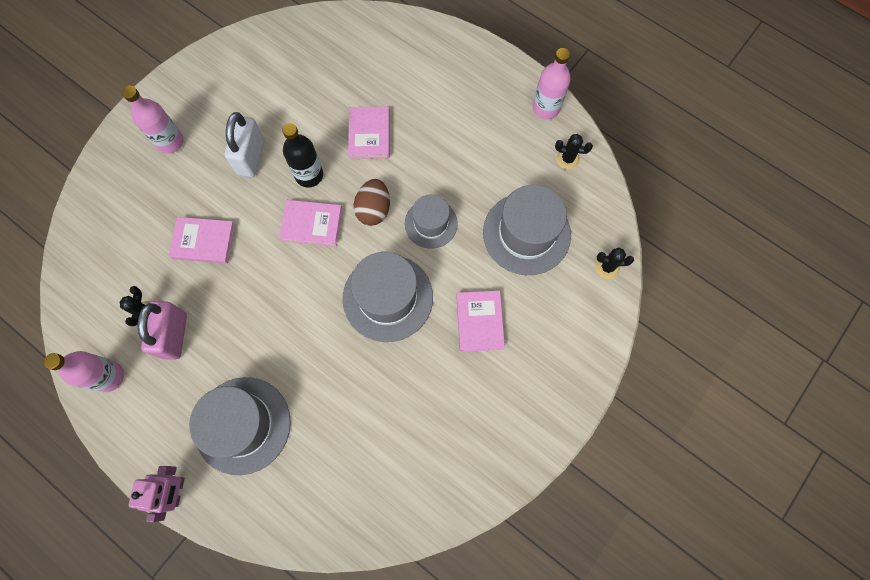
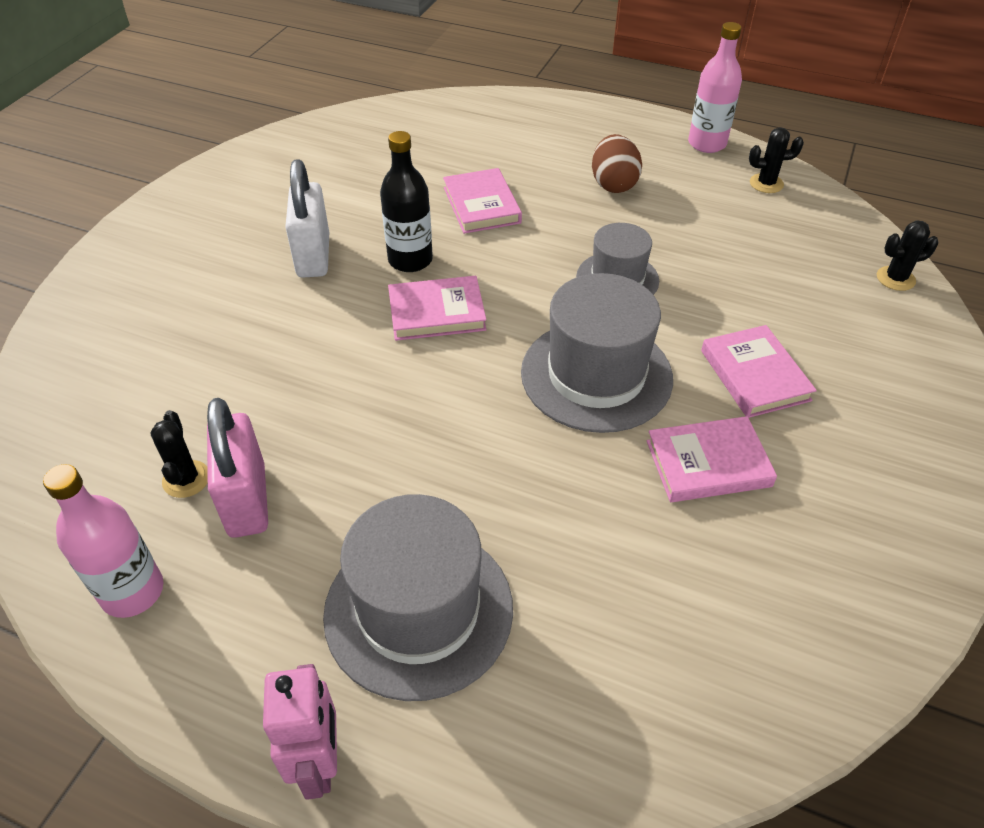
camera: 15 degrees left, 25 degrees down
(170, 142) = (179, 261): pink bottle -> none
(204, 242) = (266, 365): pink book -> pink book (708, 463)
(374, 209) = (525, 279): brown egg -> brown egg (613, 184)
(526, 233) = (760, 264): grey hat -> none

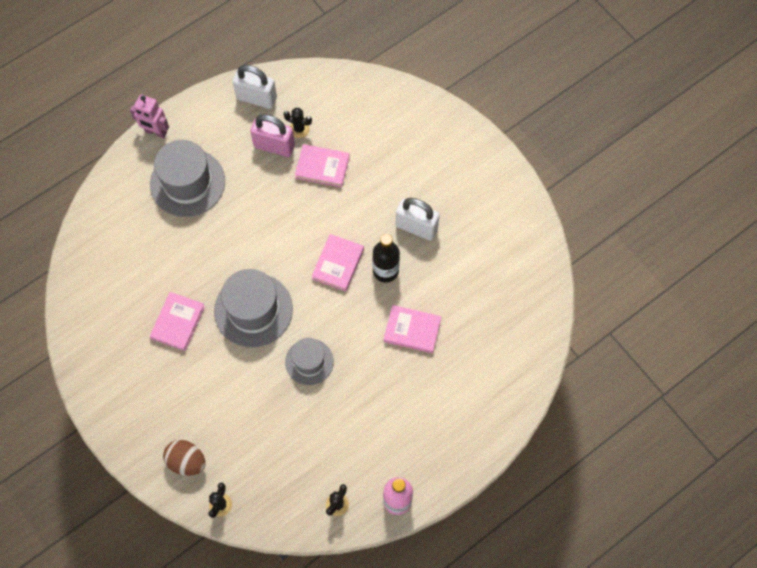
camera: 120 degrees right, 20 degrees up
(132, 591) = (256, 98): pink bottle -> white padlock
(613, 184) = (389, 414): brown egg -> brown egg (187, 461)
(754, 375) = (208, 378): pink book -> pink book (322, 167)

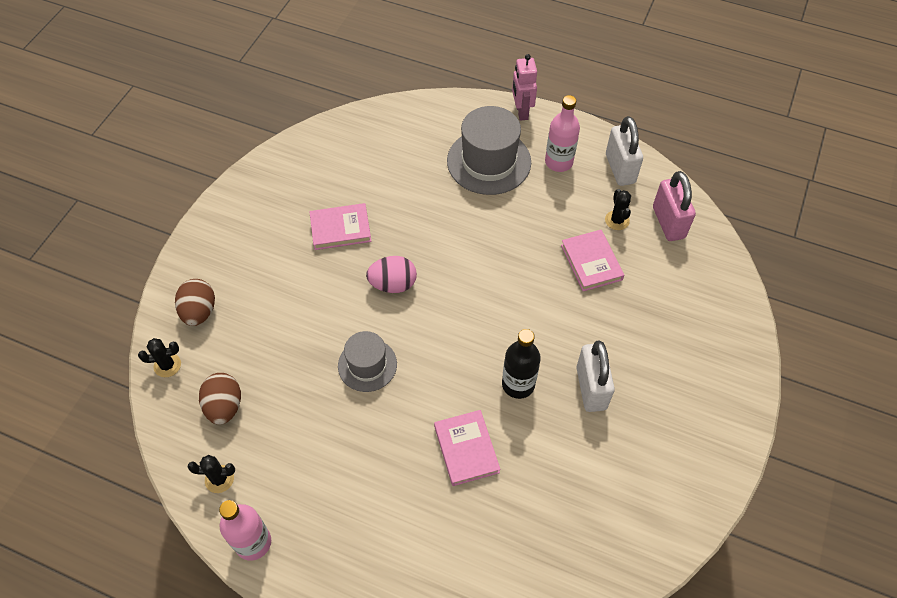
camera: 60 degrees right, 10 degrees down
(222, 135) = (558, 162): none -> pink bottle
(253, 310) = (393, 284): grey hat -> pink egg
(274, 146) = (581, 209): pink padlock -> pink padlock (668, 222)
(281, 477) = (224, 406): none -> brown egg
(338, 264) = (494, 334): pink book -> none

